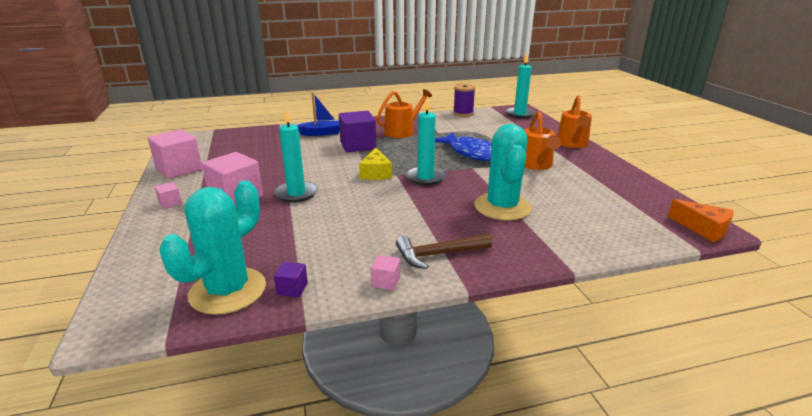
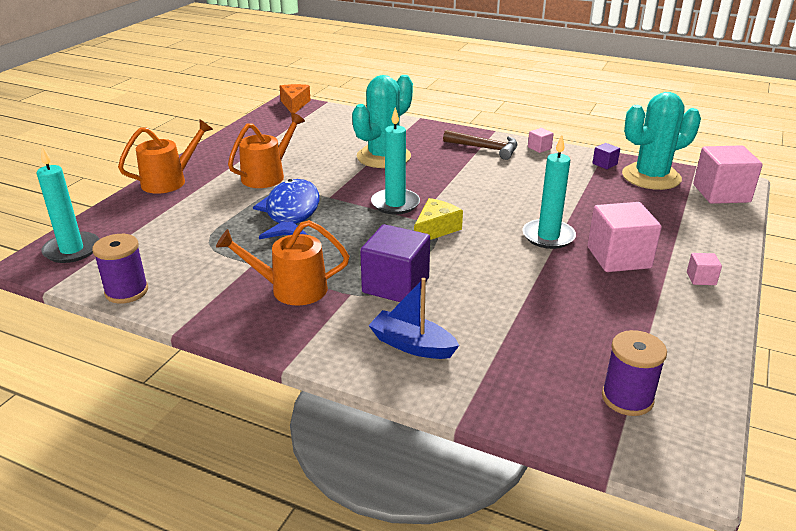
camera: 140 degrees left, 5 degrees up
(179, 169) = (691, 345): pink cube -> pink cube (721, 193)
(211, 145) = (627, 398): none -> purple spool

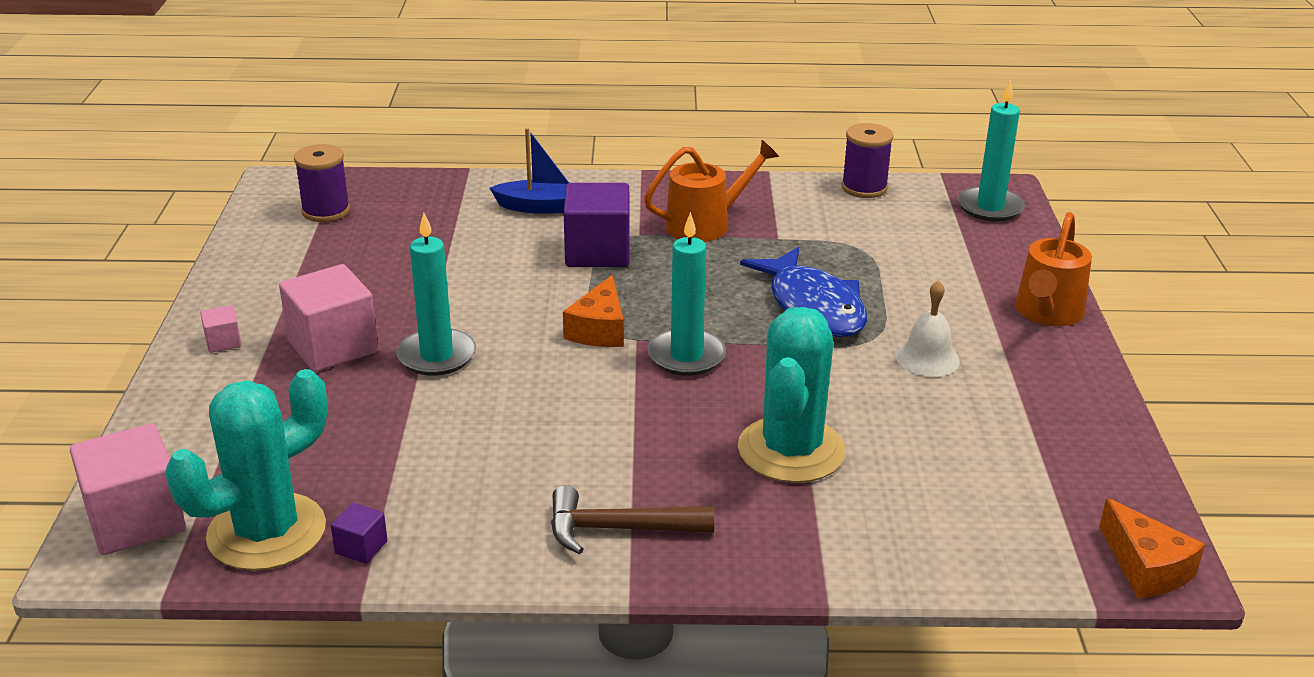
camera: 155 degrees right, 0 degrees up
(268, 175) = (927, 358): orange watering can -> white bell
(435, 229) = (599, 329): yellow cheese -> orange cheese
(539, 148) = (508, 563): pink cube -> none

